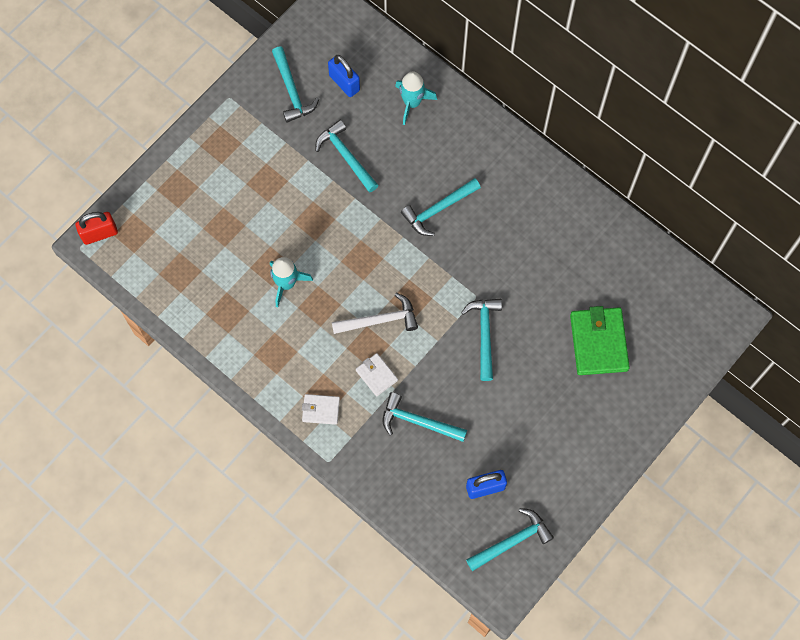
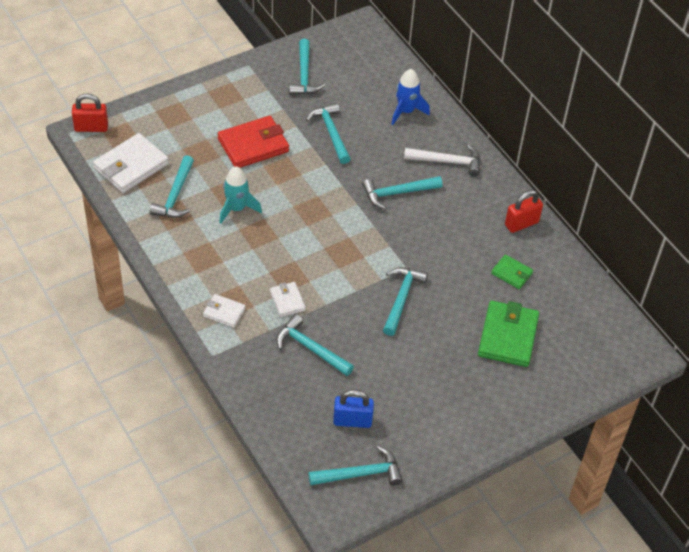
camera: 15 degrees right, 20 degrees down
(160, 268) = (131, 166): none -> white wallet
(219, 288) = (175, 195): none -> turquoise hammer
(273, 199) = (253, 145): none -> red wallet
(344, 83) = (352, 82): blue padlock -> none
(379, 320) = (308, 260): white hammer -> white hammer (447, 161)
(412, 103) = (406, 111): turquoise rocket -> blue rocket
(571, 205) = (521, 224): none -> red padlock
(580, 268) = (511, 273): none -> green wallet

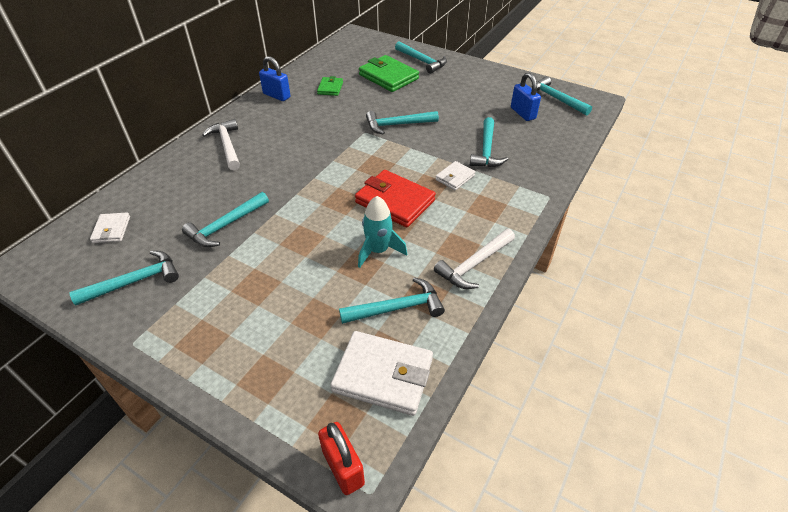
camera: 115 degrees left, 5 degrees down
(179, 258) = (474, 264): none -> white hammer
(224, 312) = (503, 208): white wallet -> white wallet (111, 230)
(253, 145) = (278, 277): red wallet -> red wallet (395, 201)
(398, 193) = (284, 159): turquoise hammer -> turquoise hammer (422, 61)
(406, 111) = (168, 187): blue rocket -> none
(508, 336) = (388, 77): green wallet -> green wallet turned 60 degrees clockwise
(521, 224) = (276, 95): red padlock -> blue padlock

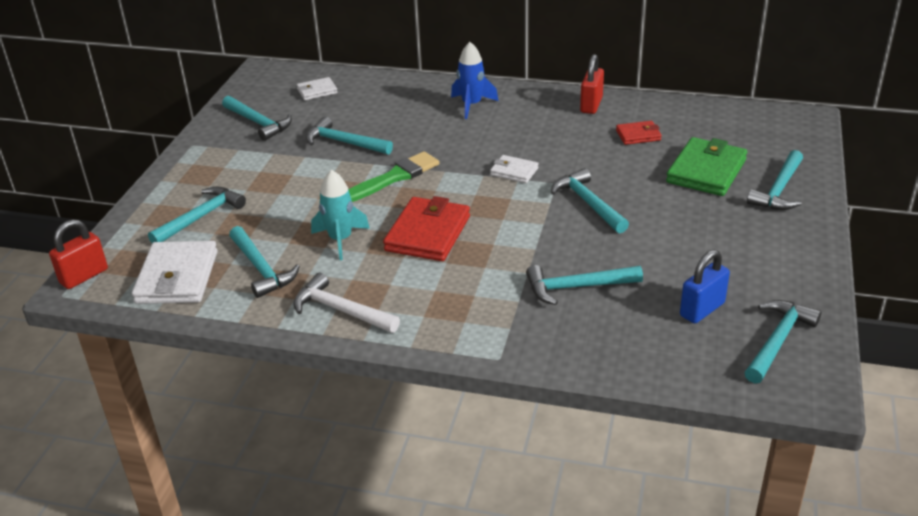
camera: 75 degrees right, 10 degrees down
(227, 145) = (471, 105): white hammer -> blue rocket
(276, 95) = (591, 105): blue padlock -> red padlock
(286, 347) = (200, 217): none -> turquoise hammer
(305, 205) = (394, 177): none -> green brush
(330, 88) = (638, 135): green wallet -> red wallet
(455, 177) = (498, 270): white wallet -> white wallet (514, 171)

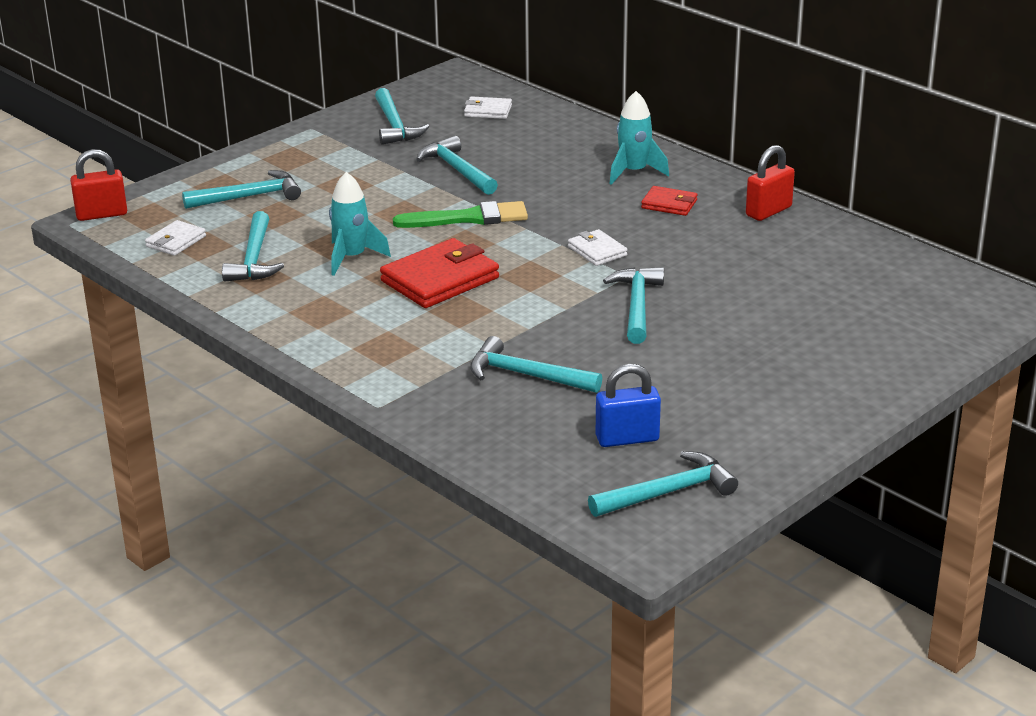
camera: 30 degrees right, 5 degrees down
(177, 277) = (176, 241): white wallet -> white wallet, size x0.54
(341, 310) = (285, 317): white hammer -> none
(471, 105) = (634, 172): blue rocket -> turquoise rocket
(638, 135) = (781, 258): red wallet -> red wallet (669, 204)
(706, 171) = (810, 317): green wallet -> none
(779, 190) = (870, 362): turquoise hammer -> none

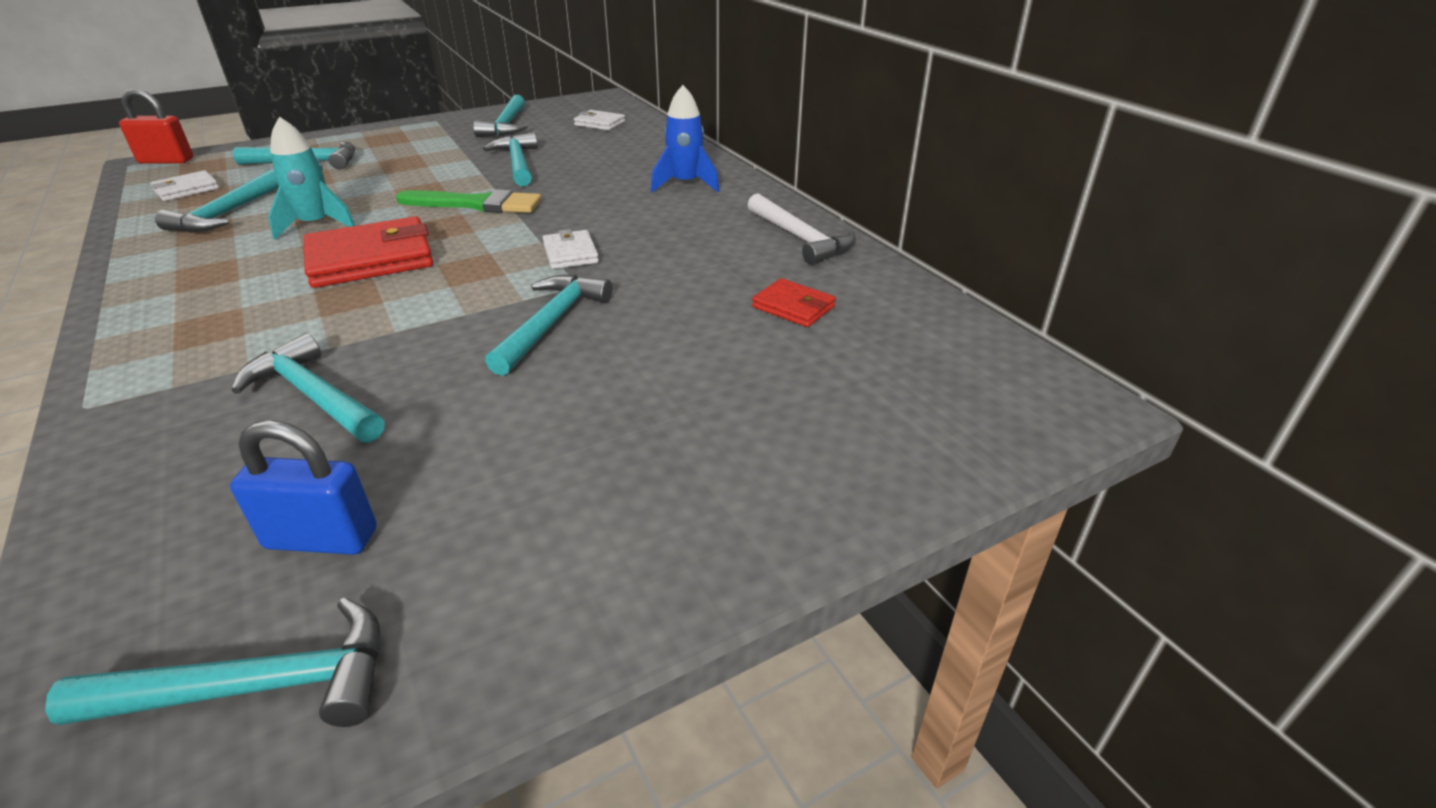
camera: 15 degrees right, 5 degrees up
(634, 172) = (685, 184): turquoise rocket -> blue rocket
(669, 204) = (695, 217): red wallet -> red wallet (793, 307)
(768, 211) = (800, 238): red padlock -> white hammer

